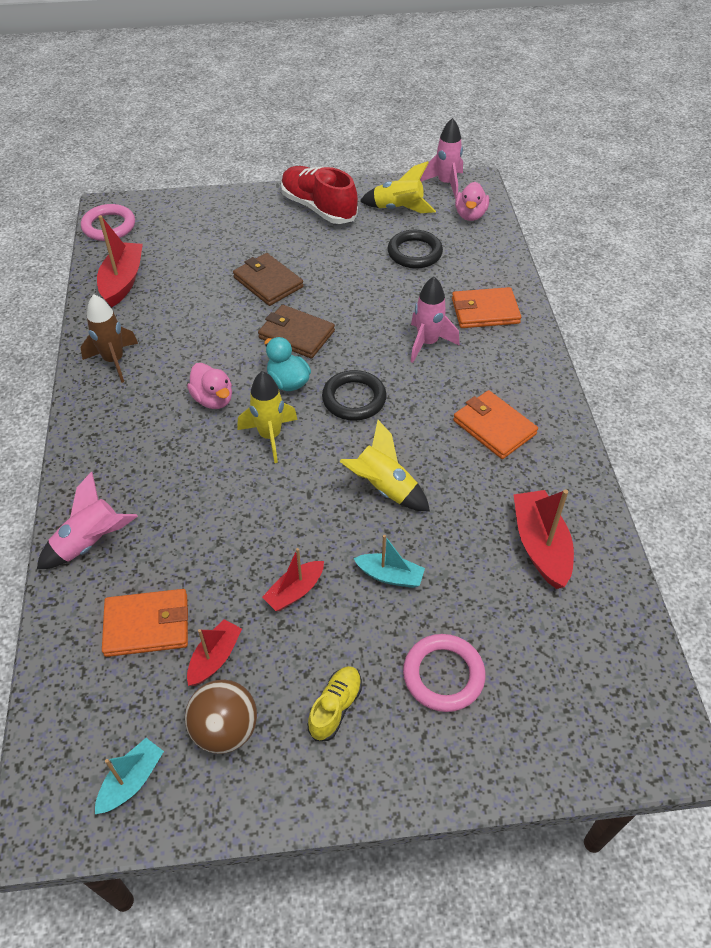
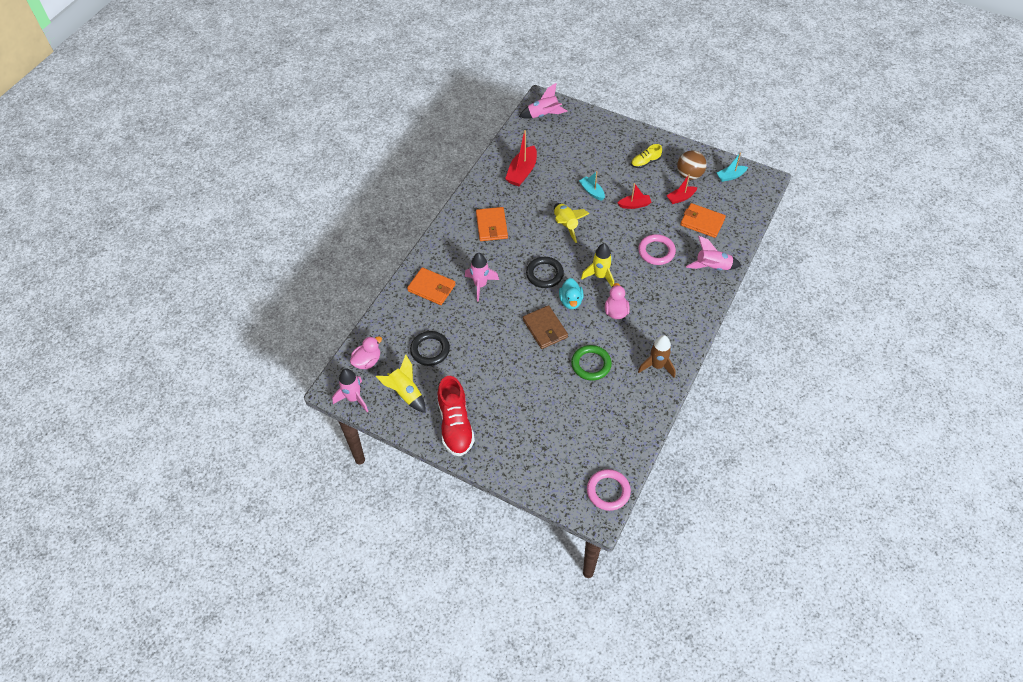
camera: 145 degrees left, 5 degrees up
(123, 281) = (623, 428): red boat -> none
(206, 324) = (591, 364): none -> green ring
(268, 282) = (534, 376): brown wallet -> none
(443, 675) = (599, 152): pink ring -> pink ring (656, 251)
(629, 706) = (543, 115): none -> pink rocket

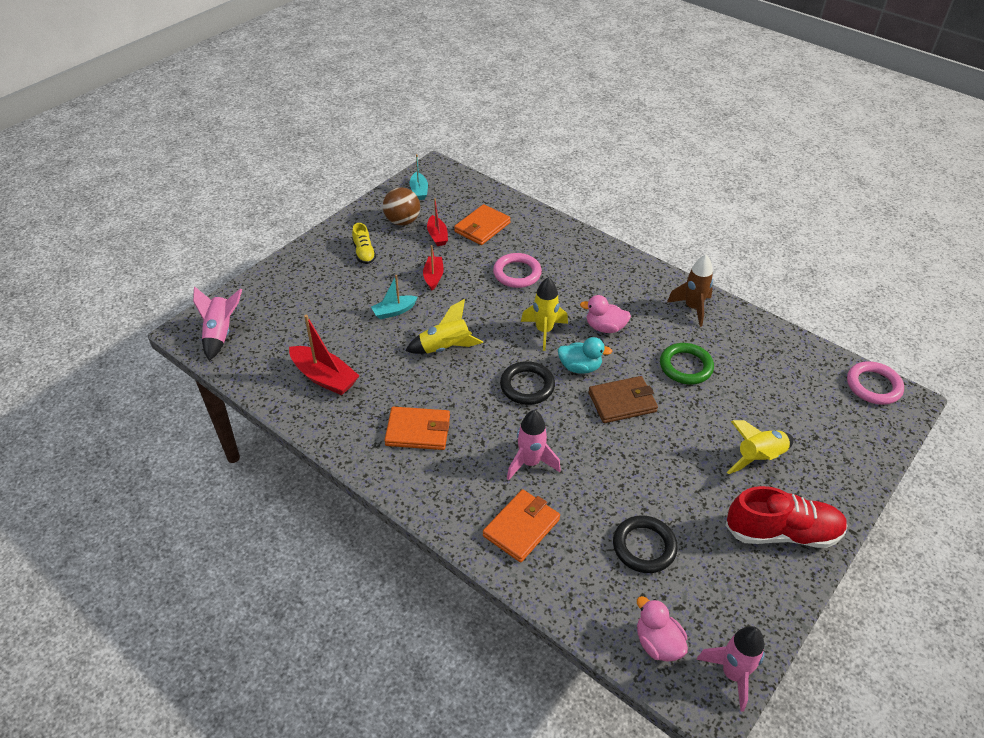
camera: 80 degrees left, 10 degrees down
(405, 393) = (724, 592): yellow rocket -> yellow rocket (759, 458)
(712, 267) = (554, 234): pink rocket -> none

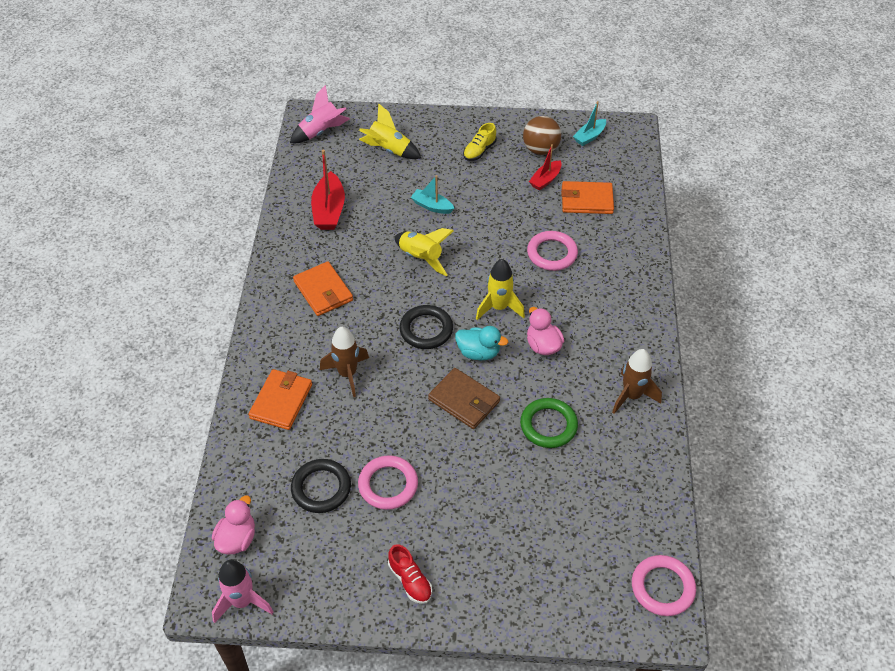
camera: 55 degrees right, 5 degrees up
(433, 277) = (494, 206): red boat -> none
(521, 527) = (281, 401): orange wallet -> orange wallet turned 75 degrees counterclockwise
(530, 463) = (347, 374): pink rocket -> brown rocket
(580, 367) = (478, 352): turquoise duck -> turquoise duck turned 45 degrees counterclockwise
(673, 497) = (388, 485): none -> pink ring
(759, 458) = (483, 528): yellow rocket -> yellow rocket (389, 150)
(782, 532) = (410, 580): red shoe -> red shoe, size x0.53

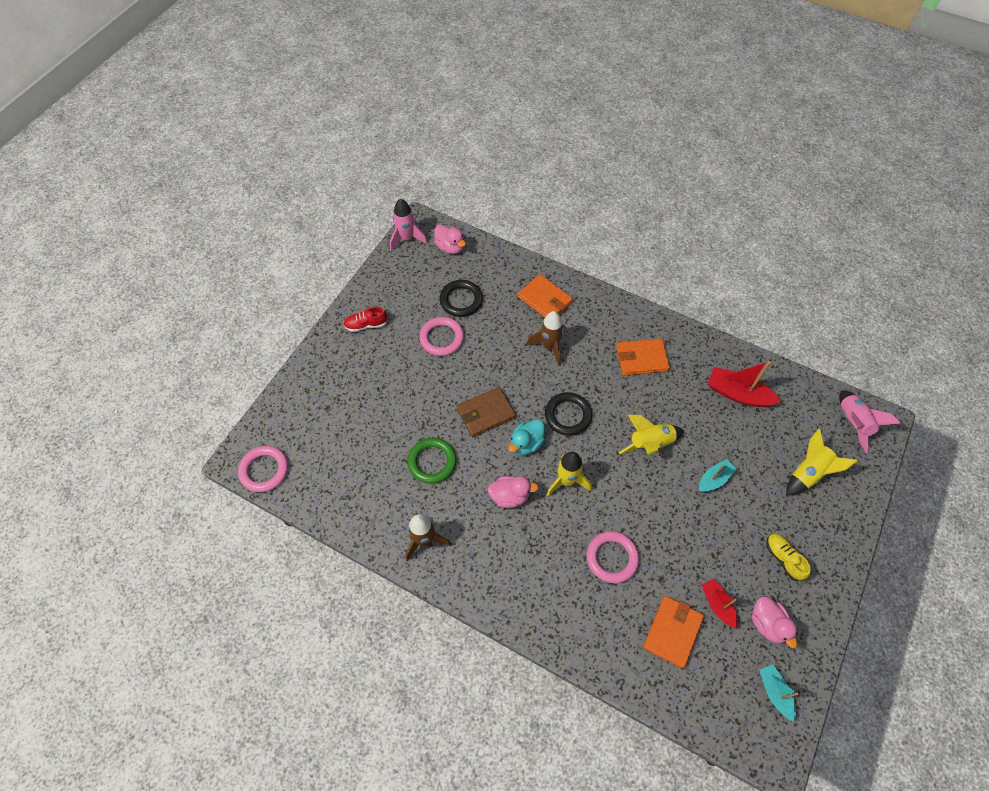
camera: 115 degrees right, 10 degrees up
(540, 149) = (767, 624): brown ball -> pink duck

